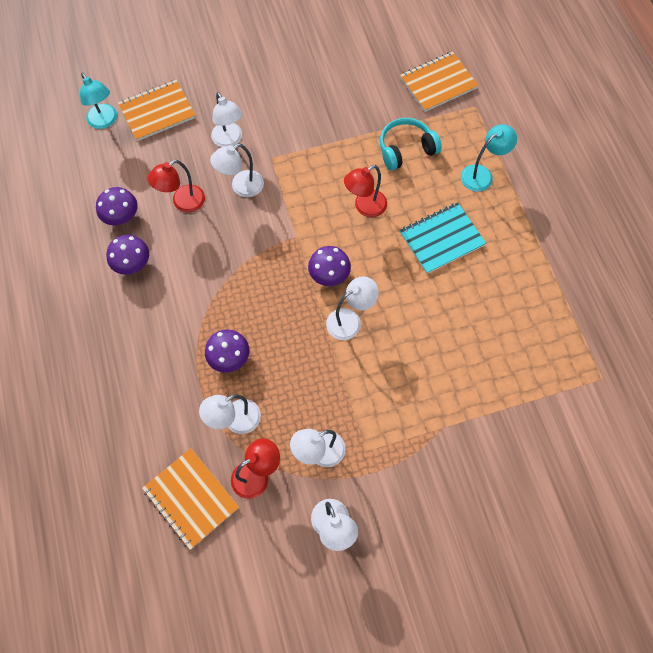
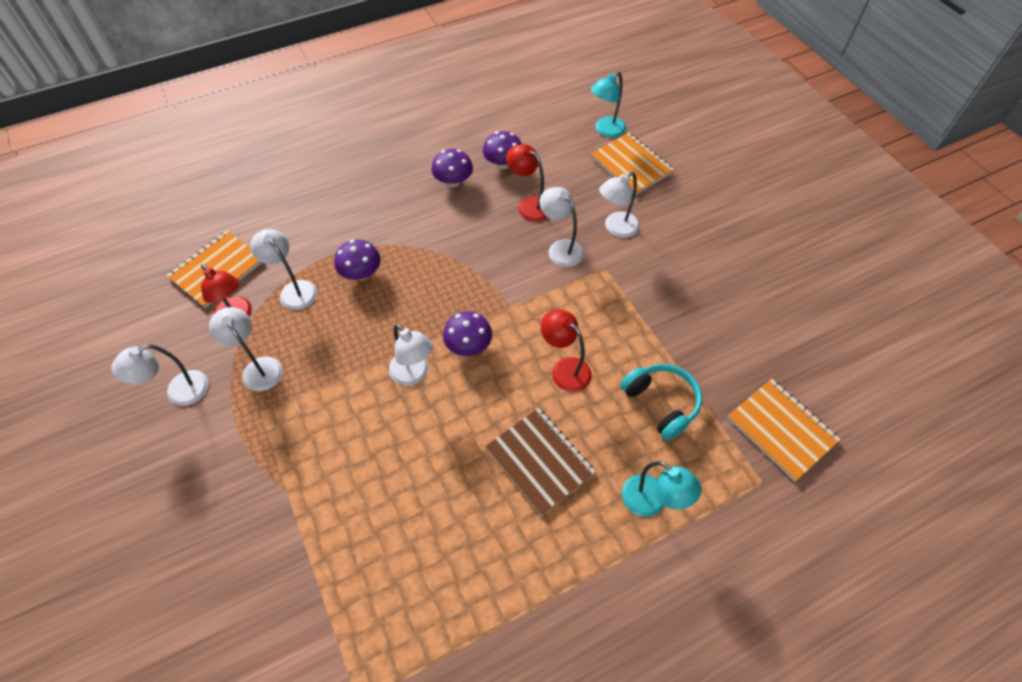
camera: 80 degrees right, 10 degrees down
(442, 239) = (539, 461): turquoise notebook -> brown notebook

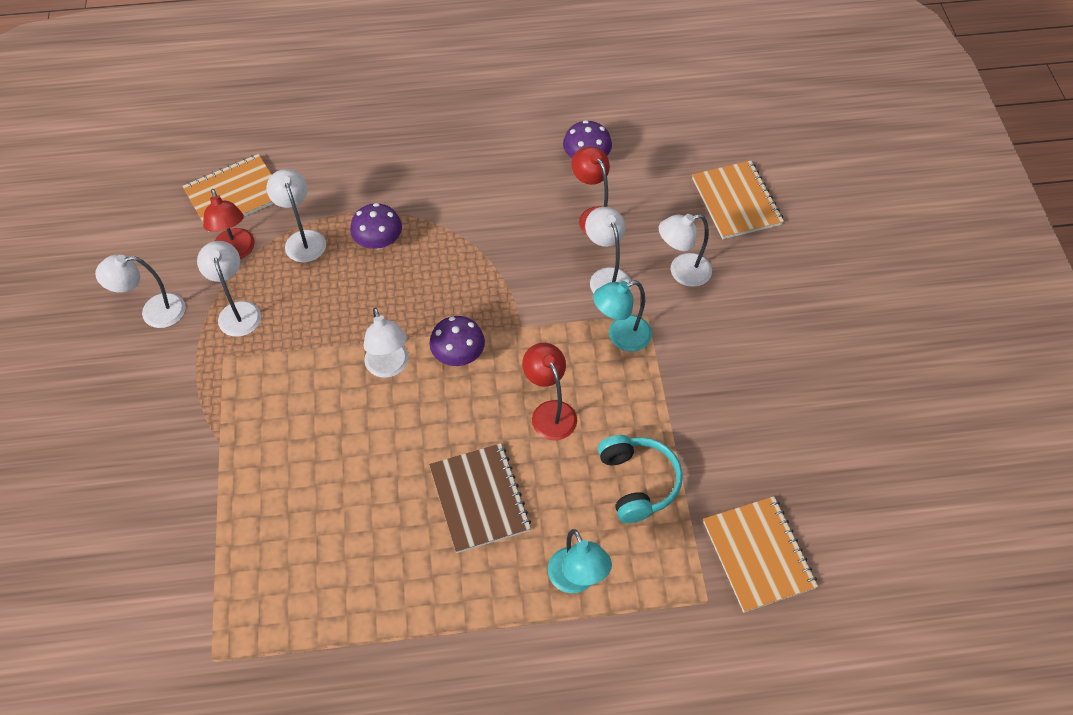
camera: 20 degrees right, 0 degrees up
(453, 181) = (521, 164): purple mushroom -> none
(605, 130) = (726, 150): turquoise lamp -> turquoise lamp (621, 337)

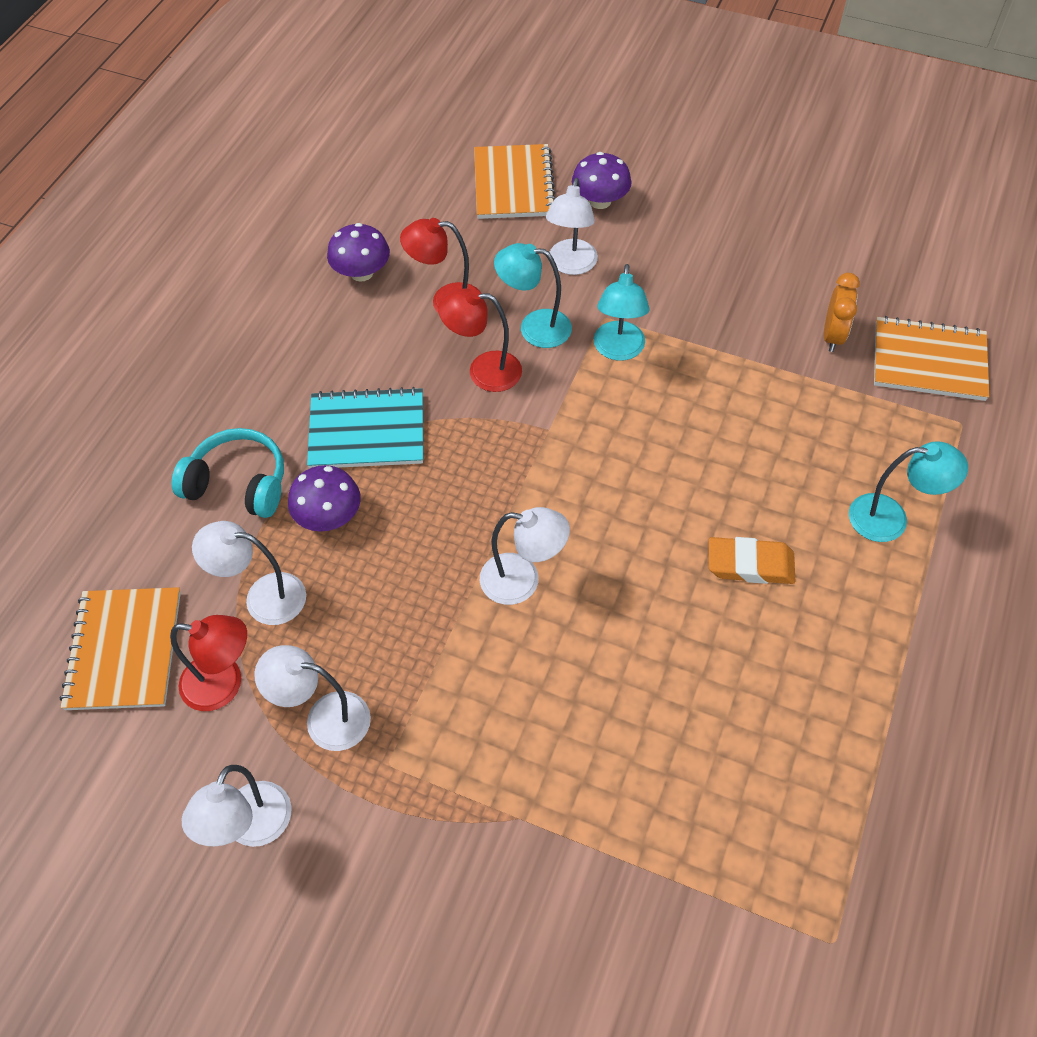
camera: 60 degrees left, 0 degrees up
(456, 228) = (367, 431): none -> turquoise notebook
(458, 354) = (548, 504): purple mushroom -> purple mushroom (600, 201)
(479, 499) = (750, 564): brown notebook -> orange eraser
(550, 412) = (675, 453): red lamp -> red lamp (483, 371)
(607, 277) = (534, 327): white lamp -> turquoise lamp
(638, 482) = (802, 416): turquoise headphones -> turquoise headphones (238, 483)
(735, 474) = (832, 336): none -> orange clock
(736, 201) = (513, 184): orange notebook -> orange notebook turned 75 degrees clockwise

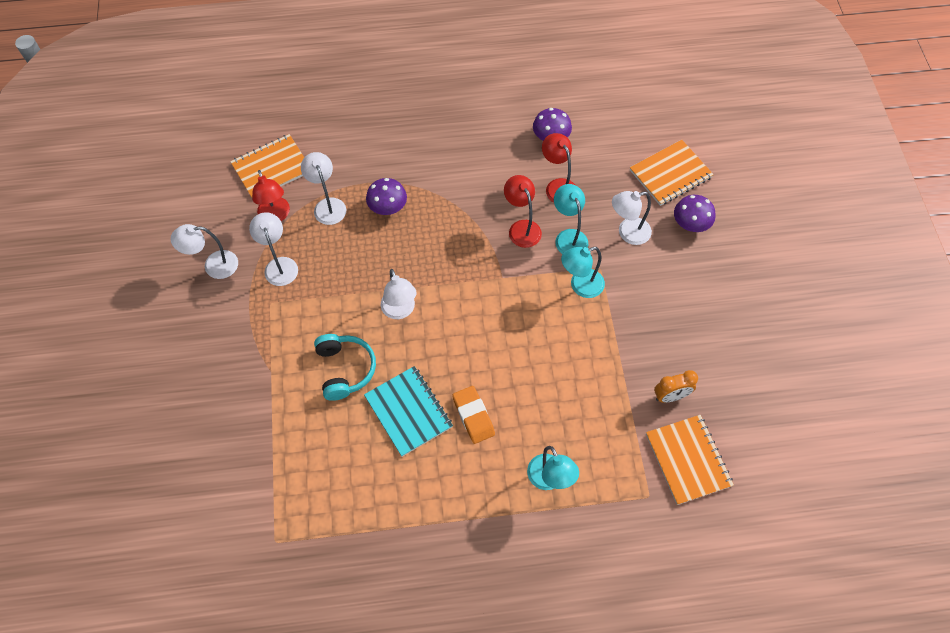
camera: 60 degrees right, 5 degrees up
(238, 483) = (384, 160): turquoise headphones -> turquoise headphones (345, 369)
(367, 431) = (448, 196): turquoise notebook -> turquoise notebook (408, 412)

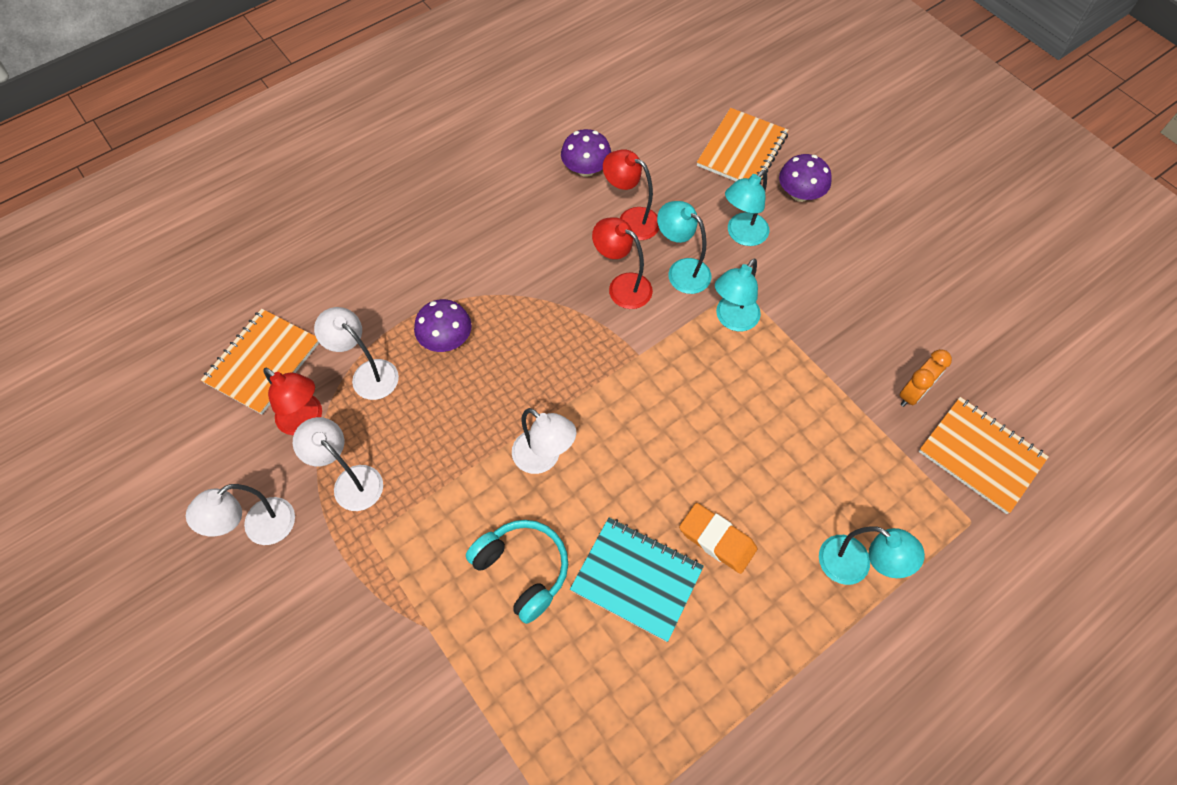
camera: 30 degrees left, 0 degrees up
(627, 233) = (742, 235): white lamp -> turquoise lamp

